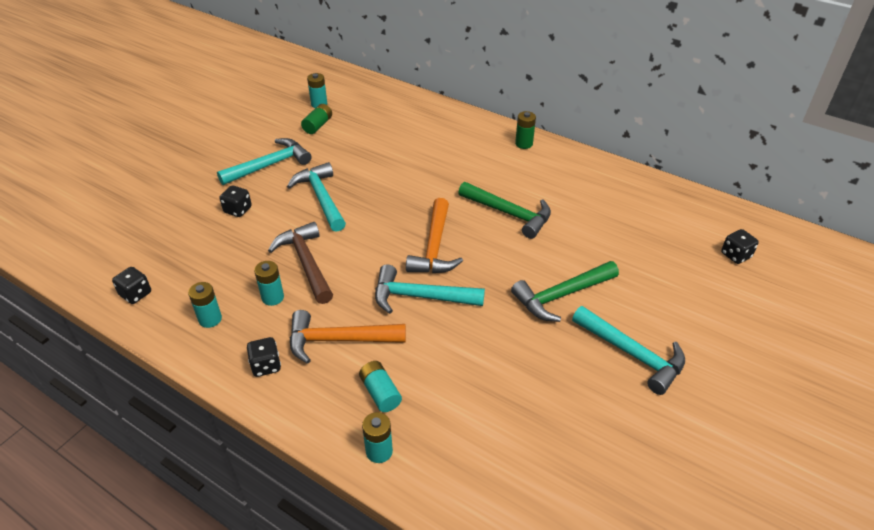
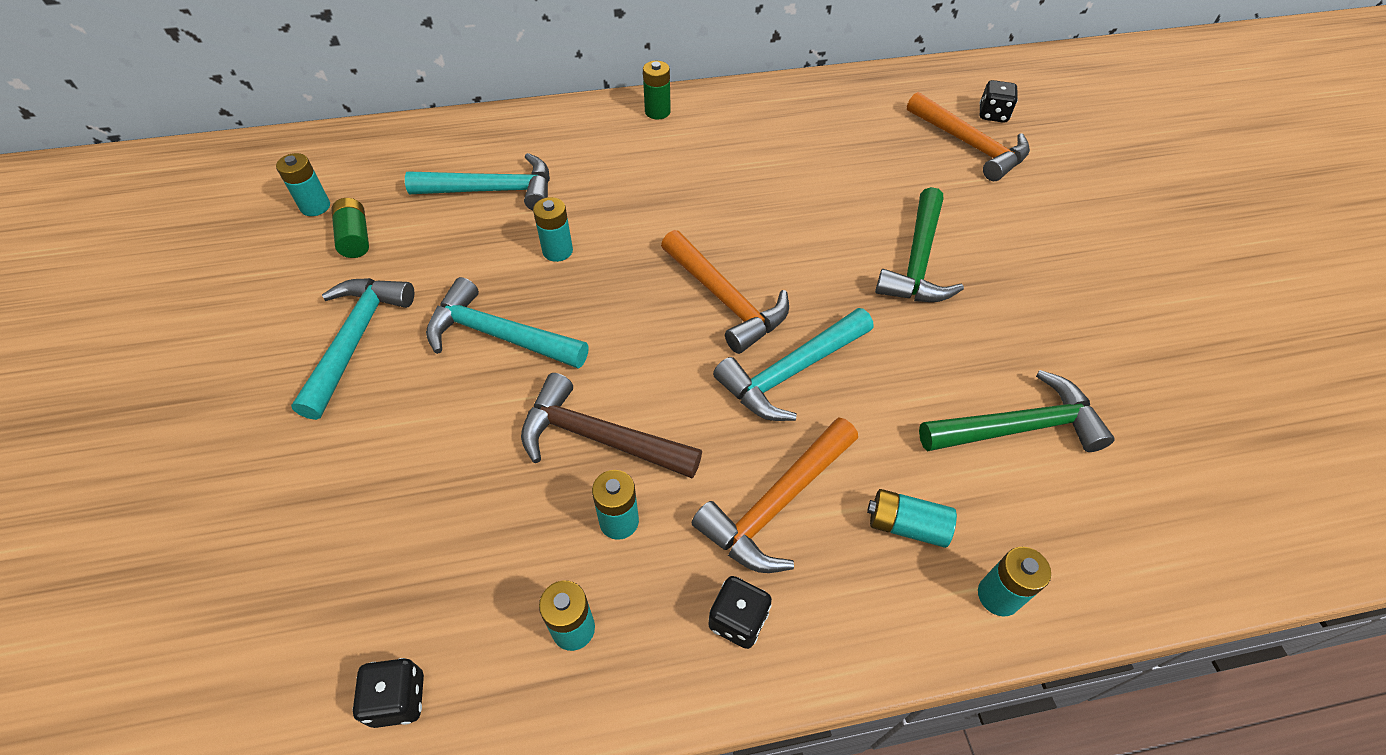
camera: 45 degrees left, 10 degrees up
(238, 210) = (394, 439): black dice -> none
(389, 179) = (557, 251): none -> turquoise battery
(509, 213) = (749, 204): green hammer -> green hammer (1017, 427)
(632, 354) = (1048, 275): turquoise hammer -> turquoise hammer (493, 190)
(690, 261) = (969, 145): none -> orange hammer

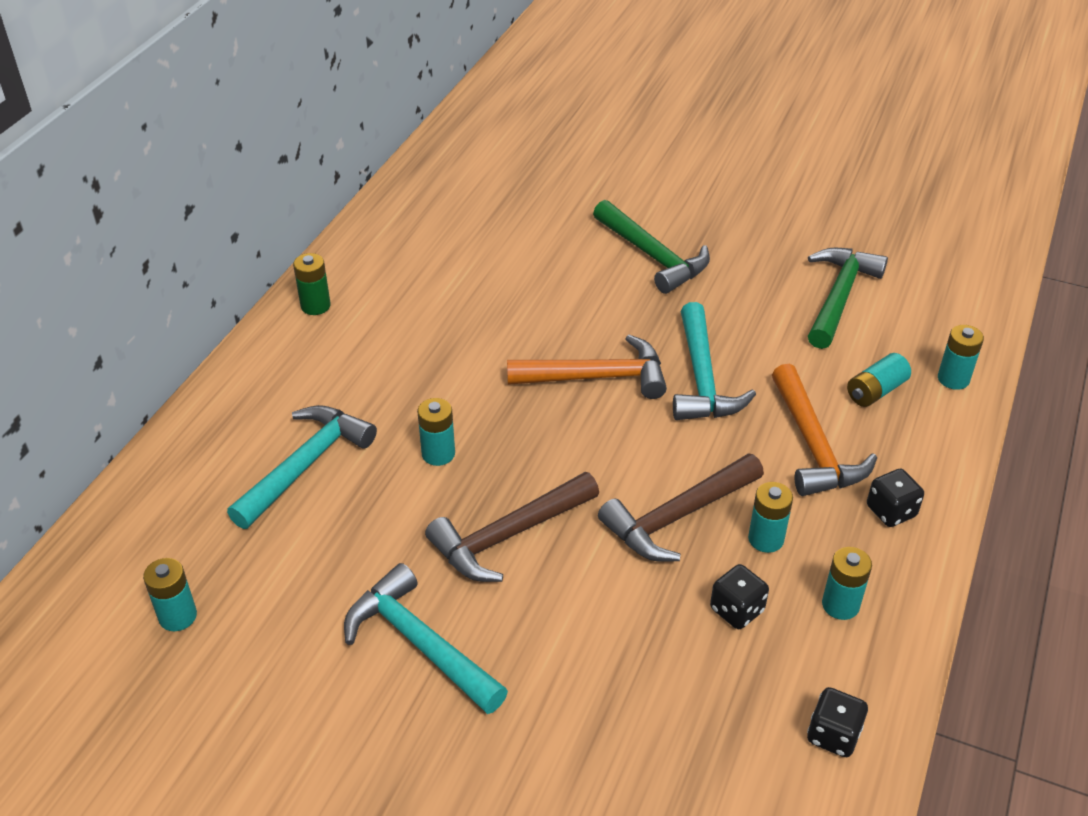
camera: 55 degrees left, 10 degrees down
(355, 238) = (267, 597): green battery -> none
(499, 335) = (509, 535): turquoise hammer -> brown hammer
(969, 145) = (558, 161): orange hammer -> none
(992, 115) = (537, 131): black dice -> black dice (736, 610)

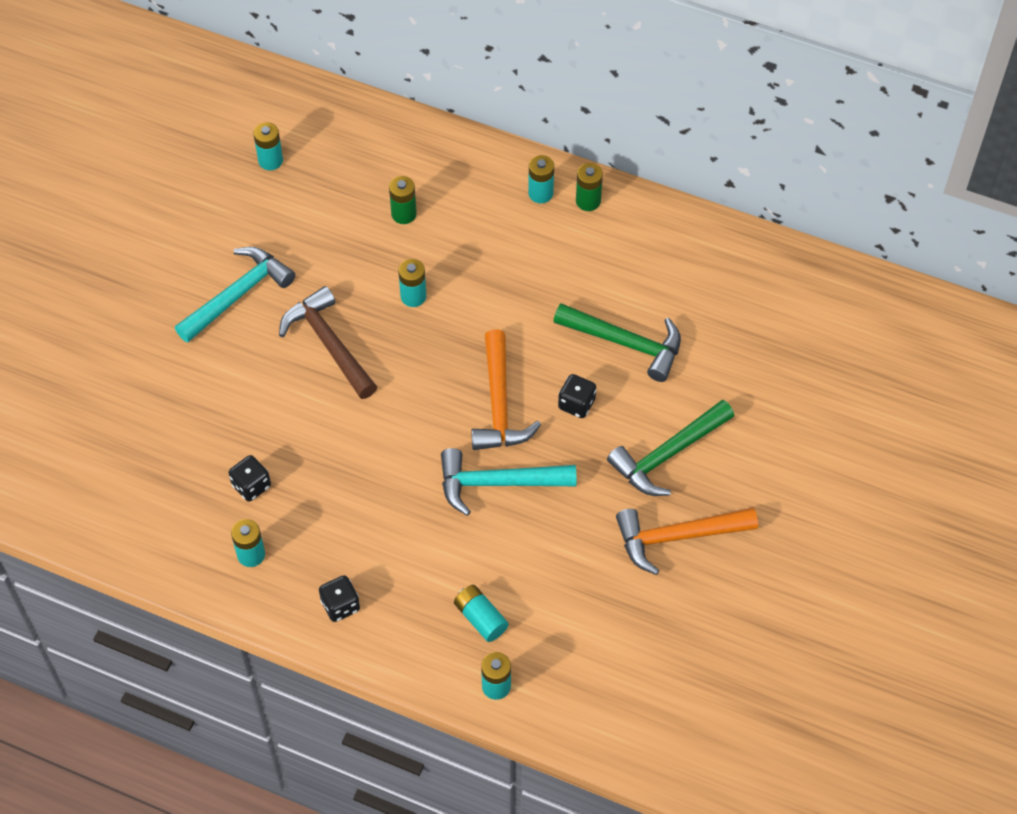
camera: 90 degrees right, 15 degrees up
(305, 465) = (404, 214): turquoise hammer -> green battery
(678, 516) = (342, 454): brown hammer -> none
(766, 539) = (316, 512): turquoise battery -> turquoise battery (540, 193)
(813, 445) = (415, 559): orange hammer -> orange hammer (678, 537)
(833, 735) = (144, 534): black dice -> black dice (576, 404)
(839, 297) = (611, 608): green hammer -> green hammer (625, 343)

